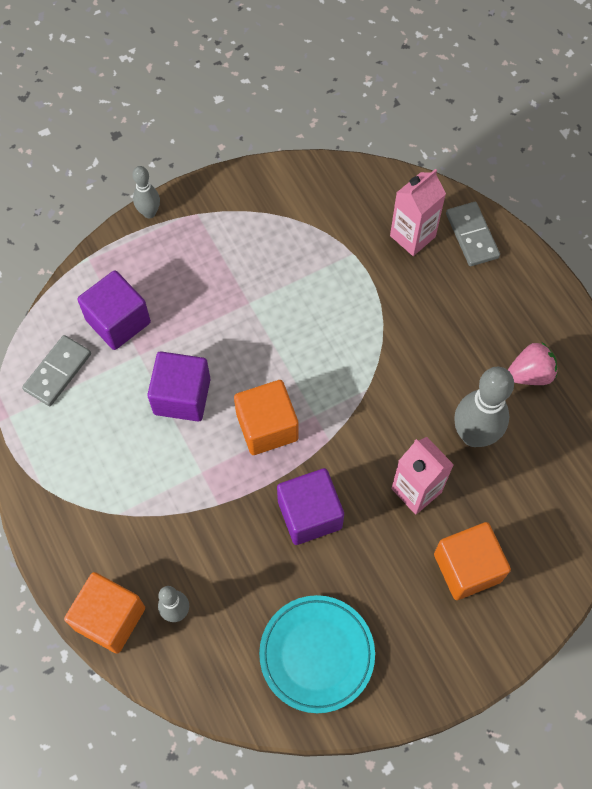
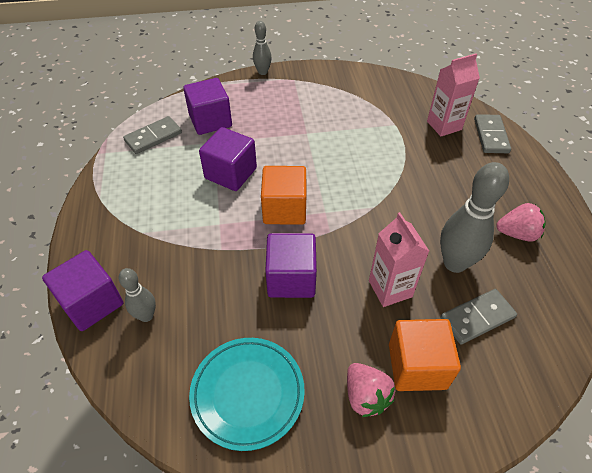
camera: 20 degrees right, 15 degrees down
(110, 618) = (92, 303): orange cube -> purple cube
(428, 616) = (366, 396): none -> pink strawberry
(511, 494) = (477, 318): none -> grey domino

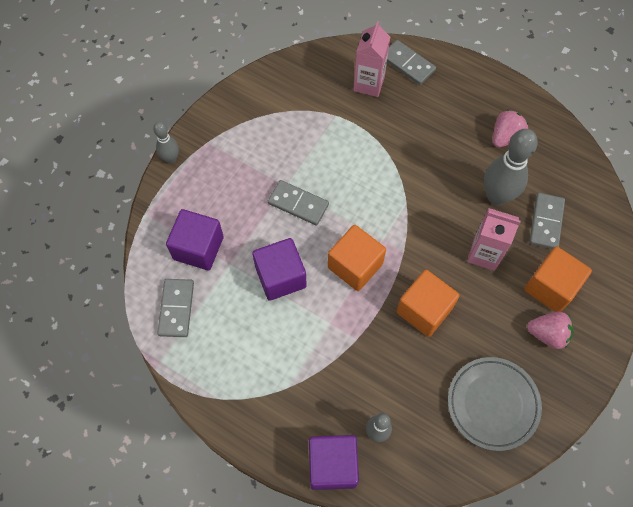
camera: 50 degrees left, 15 degrees up
(247, 393) = (492, 404): turquoise plate -> grey plate
(291, 278) = (424, 310): purple cube -> orange cube
(300, 147) = (298, 204): none -> grey domino

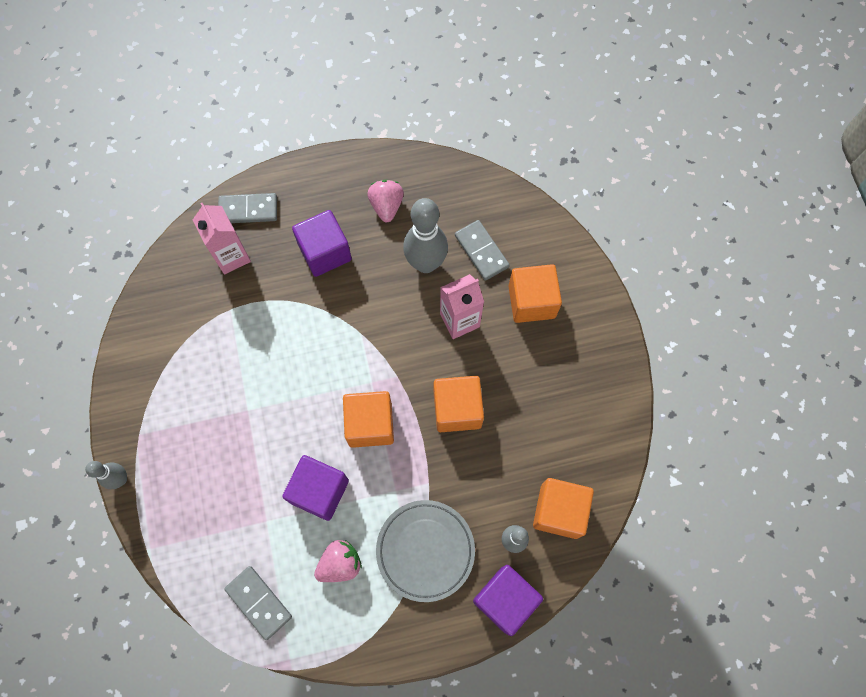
camera: 45 degrees left, 5 degrees up
(198, 248) = (225, 533): purple cube -> purple cube (325, 252)
(298, 204) = (273, 416): grey domino -> none
(429, 445) = (559, 511): none -> orange cube
(492, 404) = (573, 434): grey plate -> grey plate (425, 550)
(547, 334) = (562, 341): pink strawberry -> pink strawberry (340, 564)

